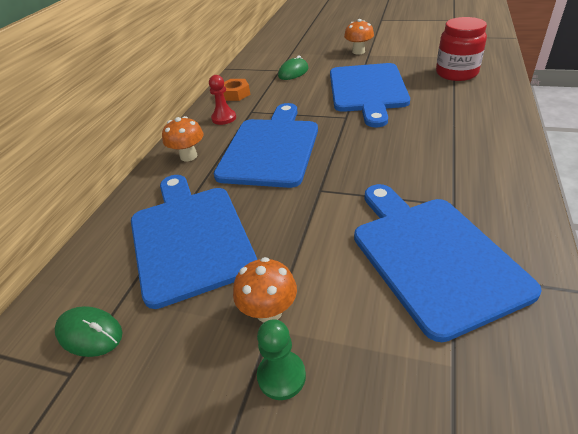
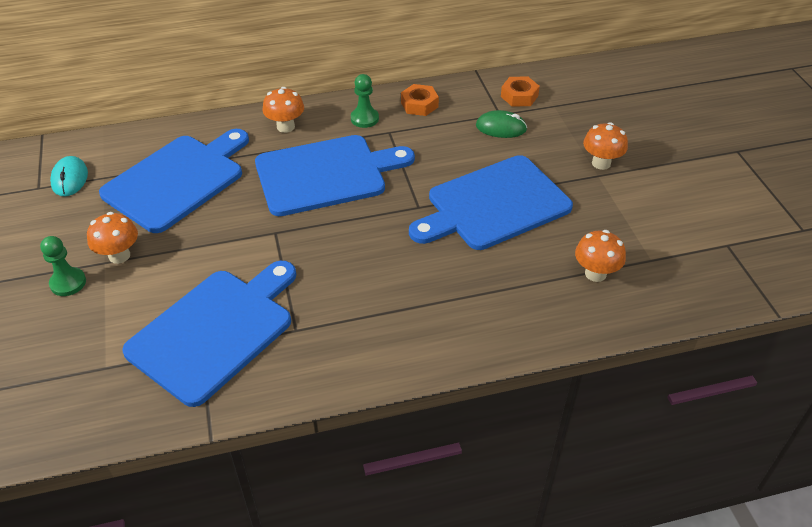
camera: 55 degrees right, 5 degrees up
(90, 333) = (70, 179): green mouse -> turquoise mouse
(224, 118) = (364, 119): red pawn -> green pawn
(269, 61) = (519, 96): none -> orange nut
(456, 73) = (595, 273): red jar -> orange mushroom

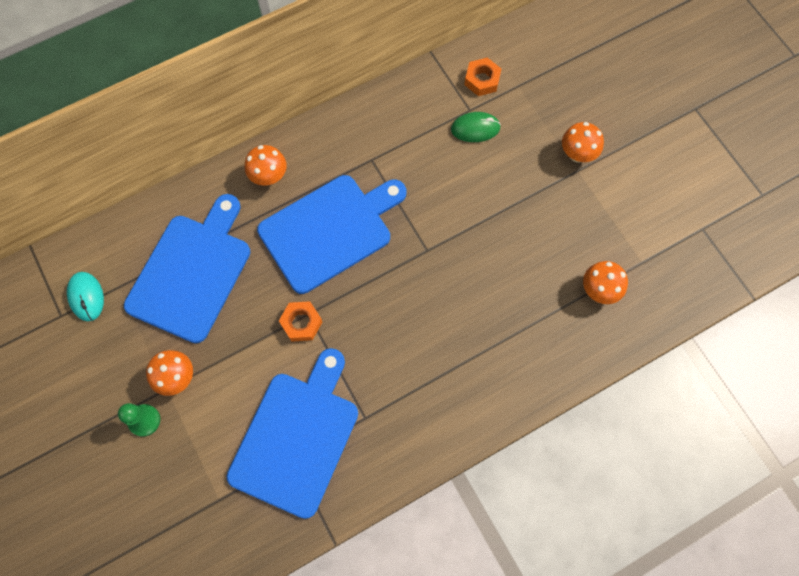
camera: 15 degrees left, 25 degrees up
(364, 119) = (342, 147): green pawn -> none
(419, 105) = (389, 115): orange nut -> orange nut (301, 323)
(494, 205) = (493, 231): blue cutting board -> none

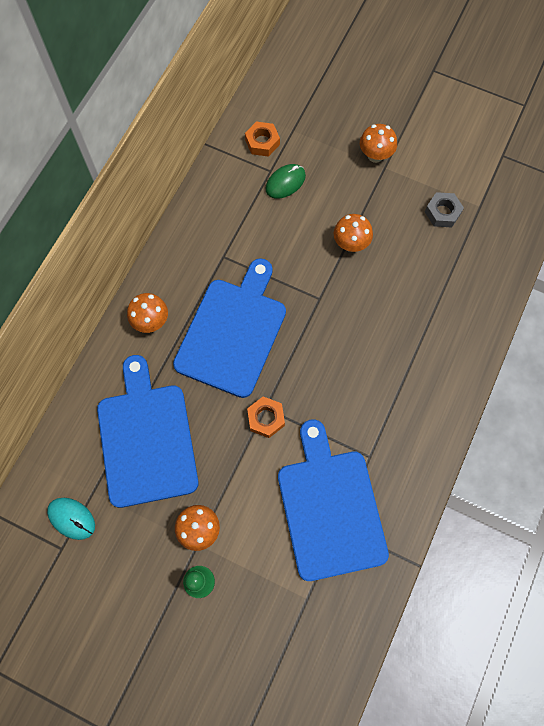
camera: 35 degrees left, 0 degrees up
(599, 290) = (465, 246): orange mushroom -> orange mushroom (350, 244)
(601, 245) = (442, 213): none -> grey nut

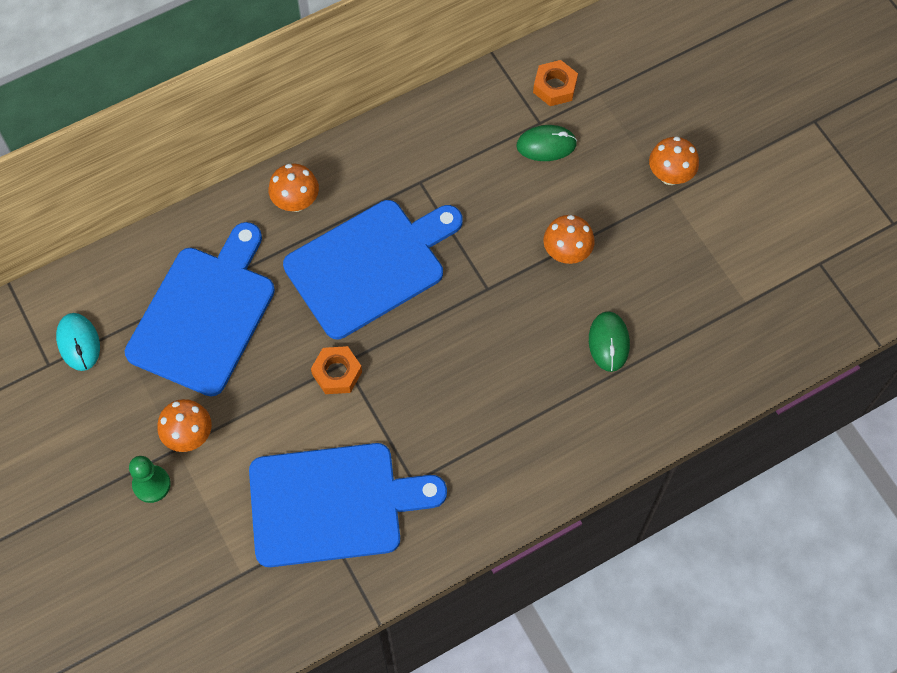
camera: 35 degrees right, 5 degrees down
(330, 508) = (333, 504): blue cutting board -> blue cutting board turned 60 degrees clockwise
(419, 284) = (608, 342): none -> green mouse
(442, 213) = (697, 283): grey nut -> none

